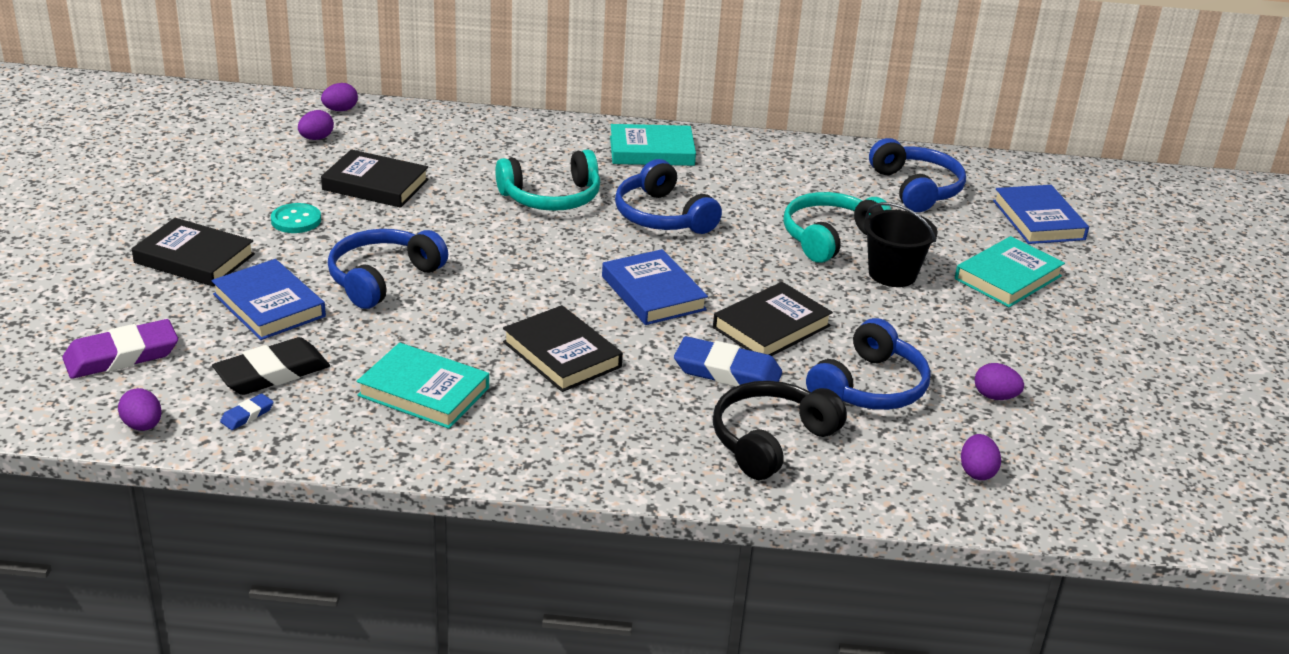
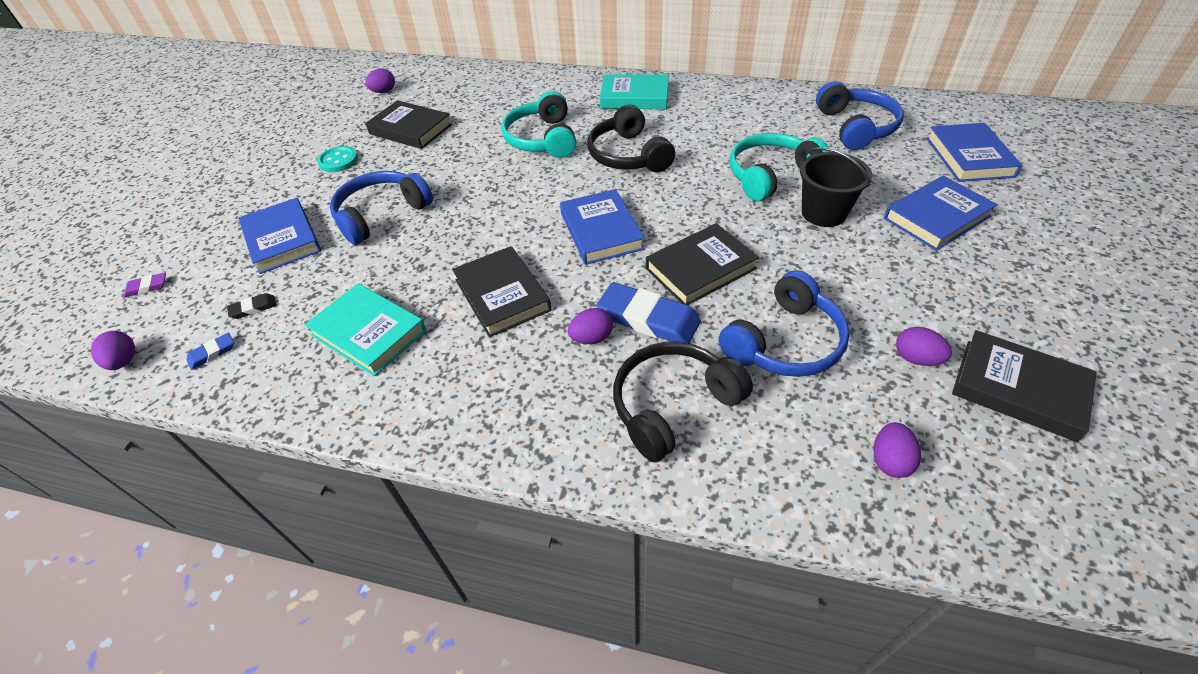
camera: 15 degrees right, 15 degrees up
(121, 355) = (147, 287): purple eraser -> purple eraser, size x0.46
(194, 258) = (248, 195): black book -> black book (1018, 389)
(272, 373) = (253, 308): black eraser -> black eraser, size x0.46
(340, 110) = (410, 69): purple egg -> purple egg (591, 338)
(551, 197) = (542, 139): turquoise headphones -> turquoise headphones turned 90 degrees clockwise
(662, 216) = (628, 155): blue headphones -> black headphones
(1008, 277) = (936, 217): turquoise book -> blue book

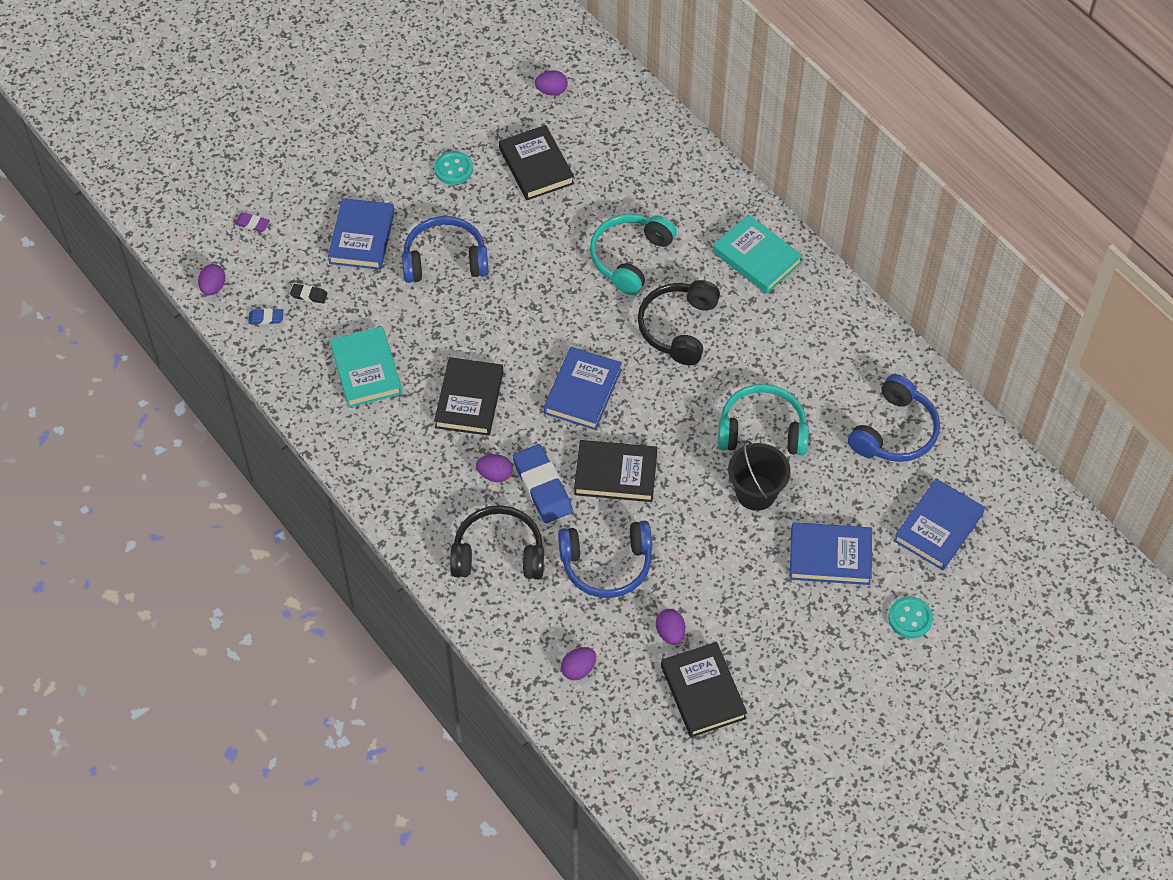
camera: 35 degrees right, 10 degrees up
(1051, 218) = (910, 618): none -> turquoise button

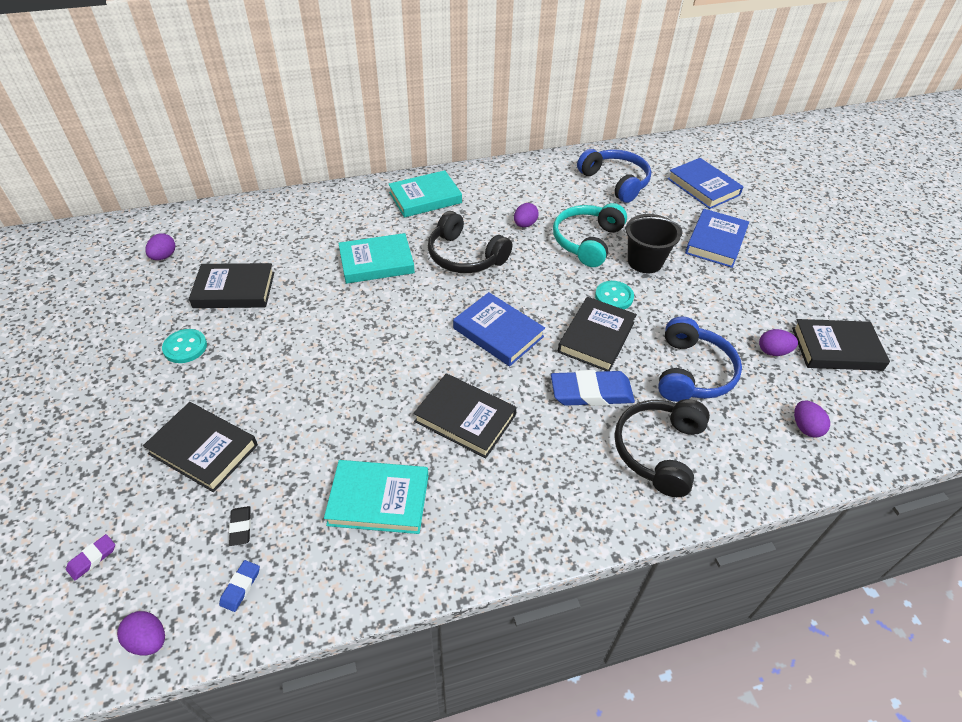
camera: 70 degrees left, 10 degrees down
(309, 295) = (241, 527): black eraser -> black eraser turned 45 degrees counterclockwise
(362, 237) = (203, 449): blue book -> black book
(445, 259) = (286, 386): blue headphones -> none
(495, 474) = (563, 425): purple egg -> purple egg (525, 224)
(630, 257) = (376, 262): turquoise headphones -> turquoise book
(910, 618) = (778, 220): turquoise button -> turquoise button (614, 297)

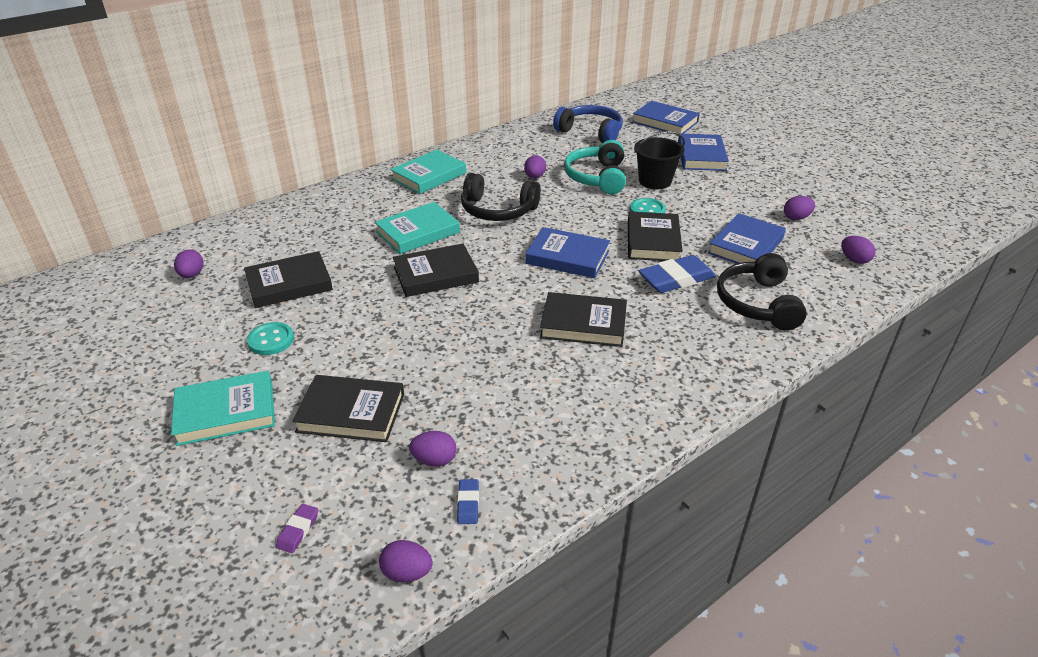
camera: 20 degrees left, 10 degrees down
(241, 527) = (434, 460): black eraser -> purple egg
(378, 499) = (550, 402): turquoise book -> turquoise book (226, 412)
(692, 372) = (746, 246): blue headphones -> blue book
(836, 349) = (840, 205): black book -> black book (436, 275)

